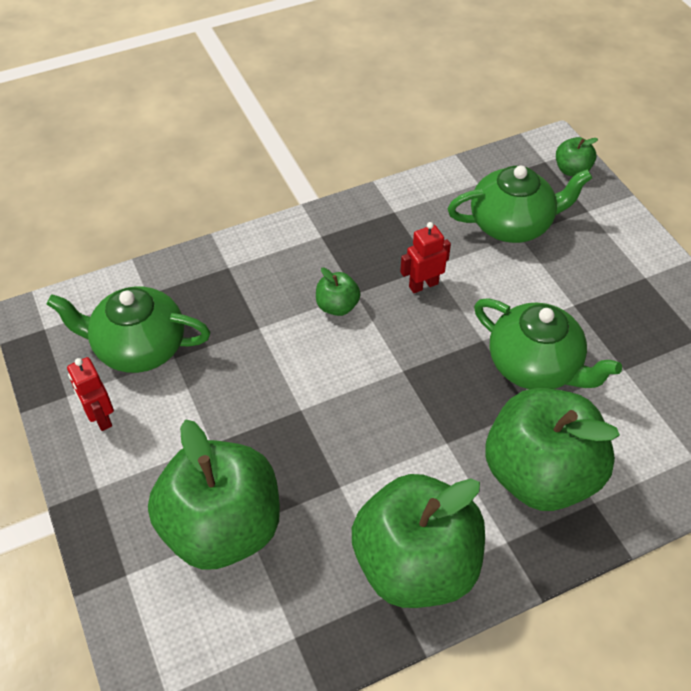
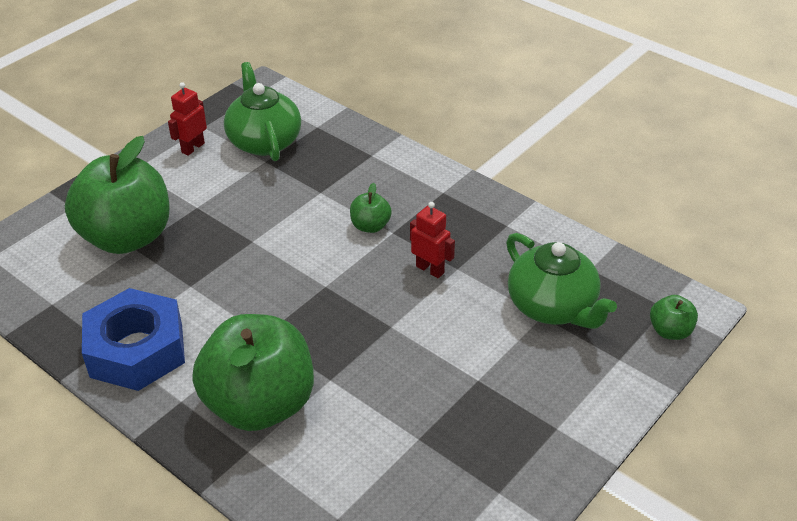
camera: 65 degrees right, 10 degrees down
(415, 564) = (136, 350): green apple -> blue nut
(535, 366) = (382, 370): green teapot -> none

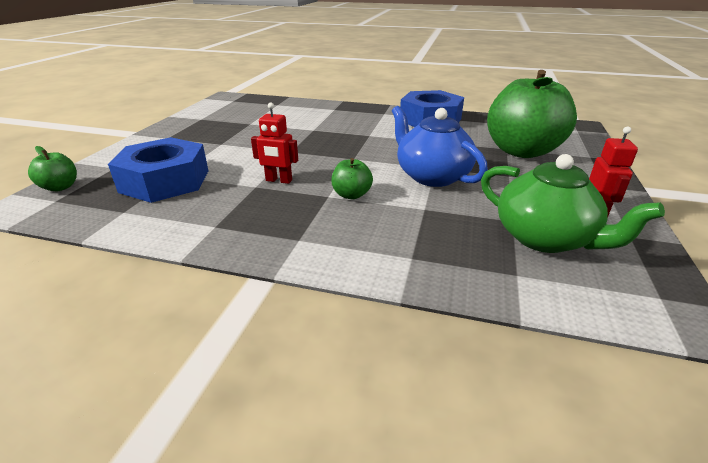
camera: 155 degrees right, 10 degrees down
(260, 404) = (343, 118): green apple -> none
(271, 228) = (431, 176): none -> blue teapot
(553, 307) = (165, 181): green teapot -> blue nut

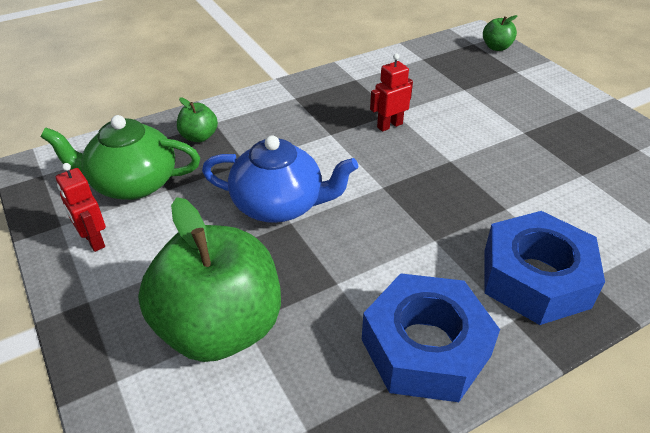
camera: 135 degrees right, 10 degrees up
(165, 181) = (457, 82): blue nut -> blue nut (535, 278)
(351, 195) = (315, 144): green apple -> green apple (199, 137)

